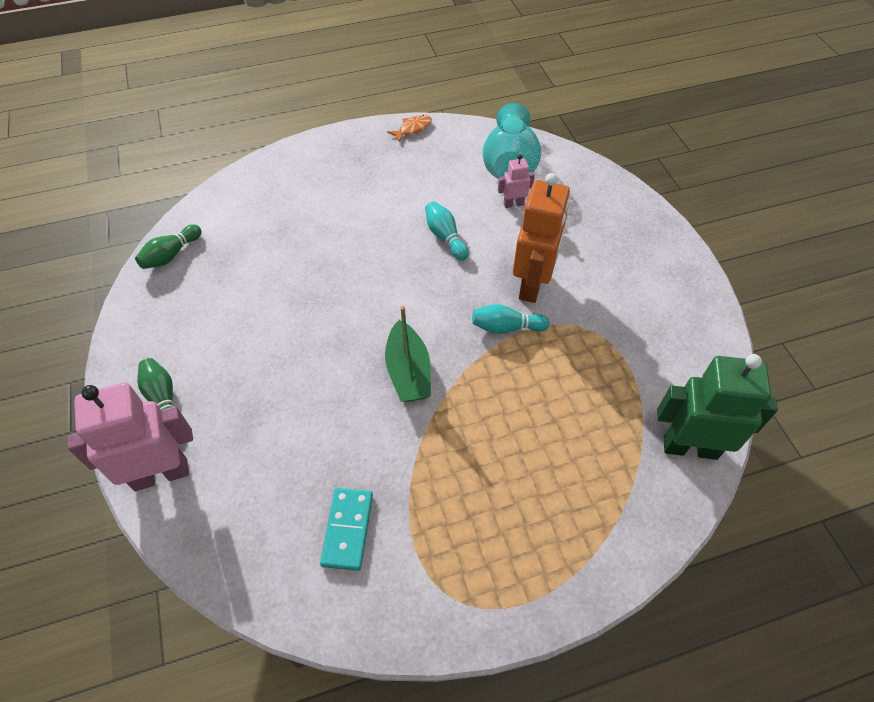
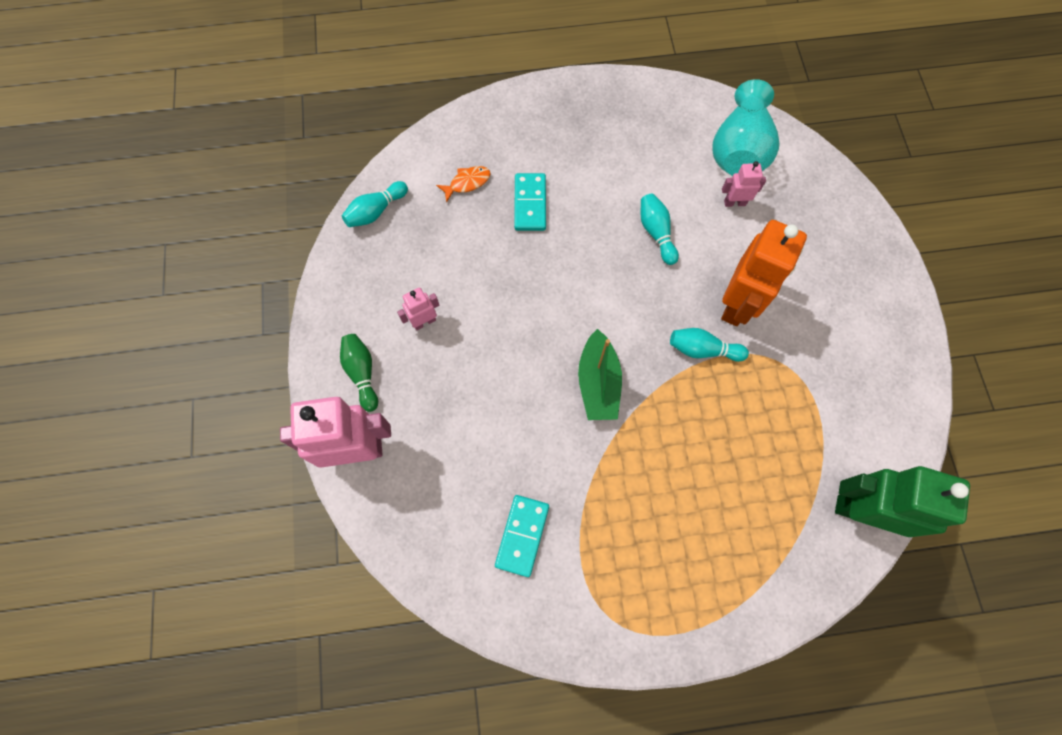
camera: 10 degrees right, 15 degrees up
(171, 255) = (376, 211): green bowling pin -> turquoise bowling pin
(226, 343) = (424, 322): none -> pink robot
(322, 229) = (530, 204): none -> turquoise domino
(413, 128) = (640, 88): orange fish -> orange fish (467, 183)

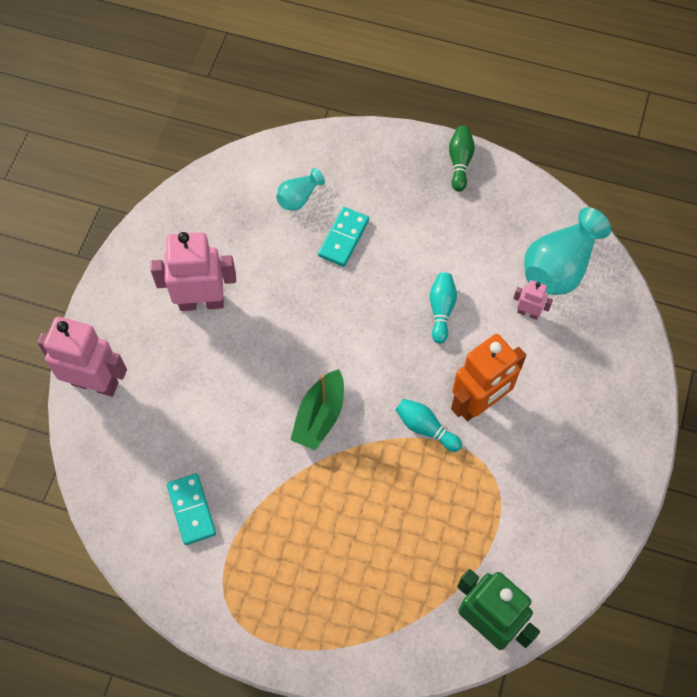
camera: 25 degrees right, 5 degrees down
(362, 373) = (130, 322): green bowling pin -> green bowling pin (460, 162)
(376, 211) = (209, 191): turquoise bowling pin -> none
(424, 322) = (201, 302): pink robot -> pink robot, size x2.10
(467, 183) = (299, 197): orange fish -> turquoise vase
(522, 535) = (191, 510): turquoise domino -> turquoise domino turned 60 degrees counterclockwise

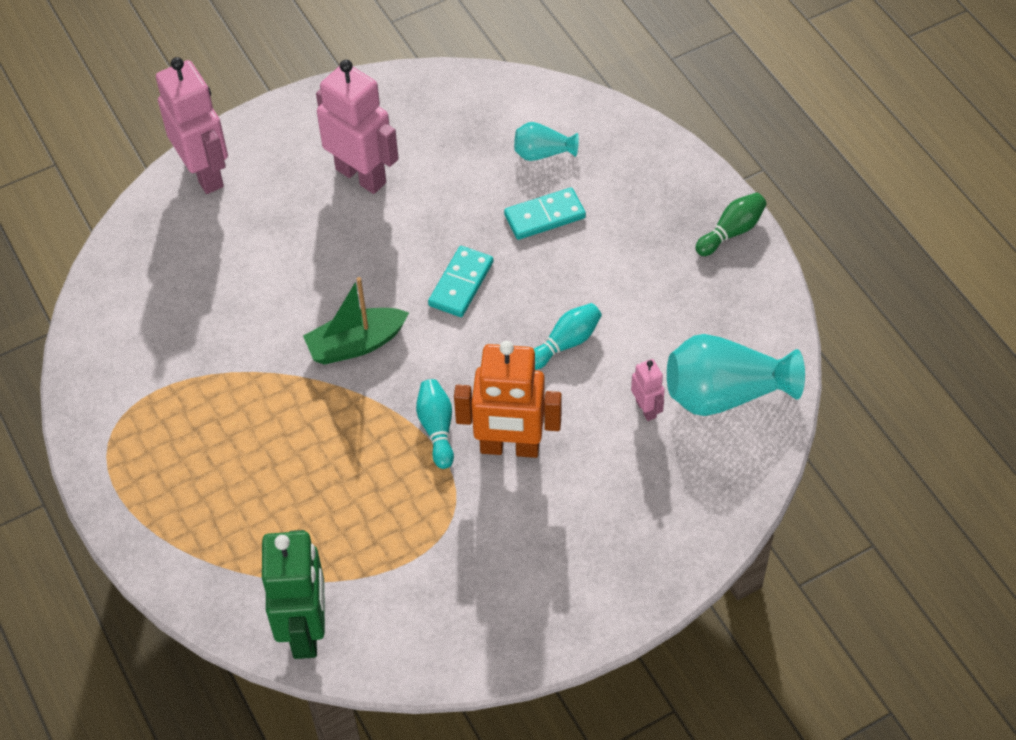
camera: 45 degrees right, 10 degrees down
(191, 510) = (169, 331): turquoise domino -> turquoise domino (461, 284)

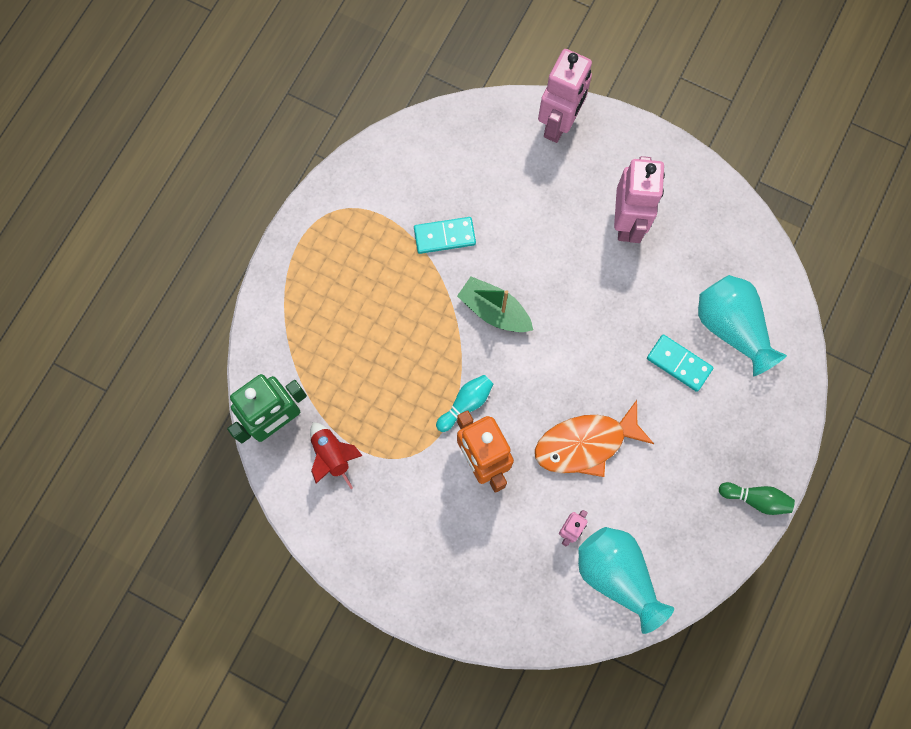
camera: 55 degrees right, 20 degrees up
(392, 594) = (332, 455): none -> red rocket
(461, 284) = (586, 345): turquoise domino -> turquoise domino (444, 236)
(543, 153) = (731, 328): turquoise vase -> turquoise vase, size x1.90
(565, 343) = (585, 443): turquoise bowling pin -> orange fish

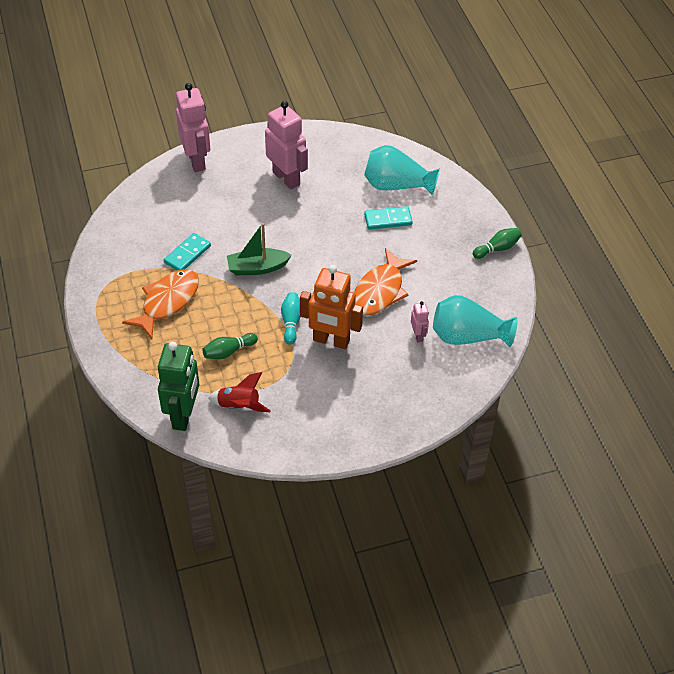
camera: 45 degrees left, 25 degrees down
(376, 278) = (167, 302): none -> orange fish
(378, 386) = (228, 352): none -> green bowling pin

